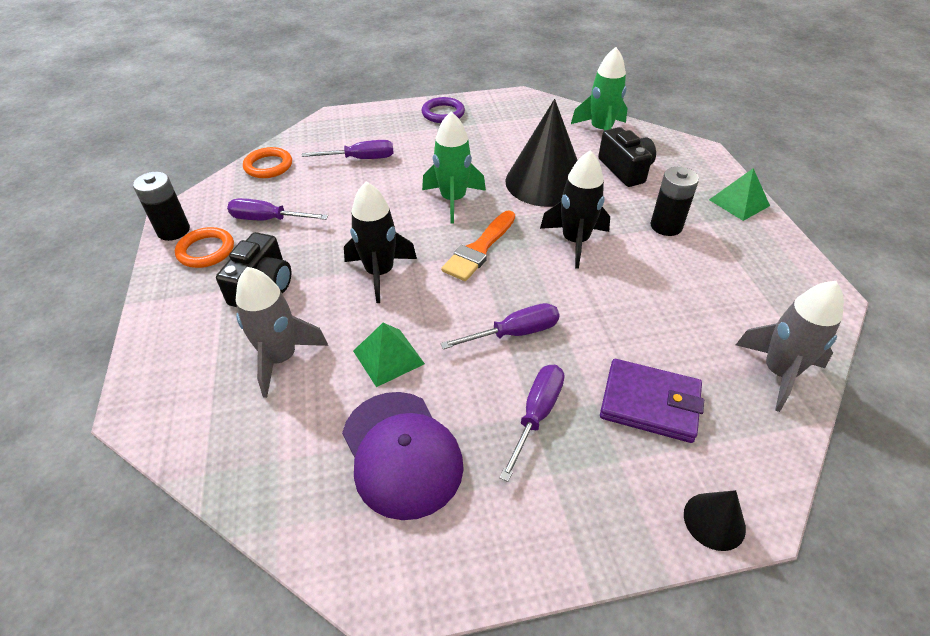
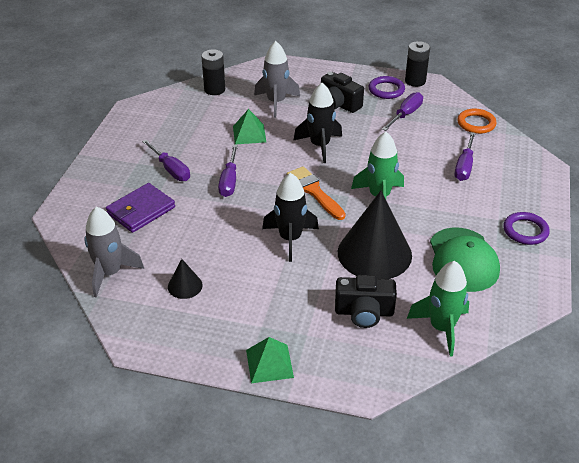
camera: 115 degrees right, 5 degrees down
(206, 251) = (386, 90): orange ring -> purple ring
(401, 453) = (188, 124): purple cap -> none
(509, 135) = (463, 260): none -> green cap
(666, 226) = (272, 297): black battery -> black battery (214, 89)
(714, 521) = (69, 200): black cone -> black cone (185, 286)

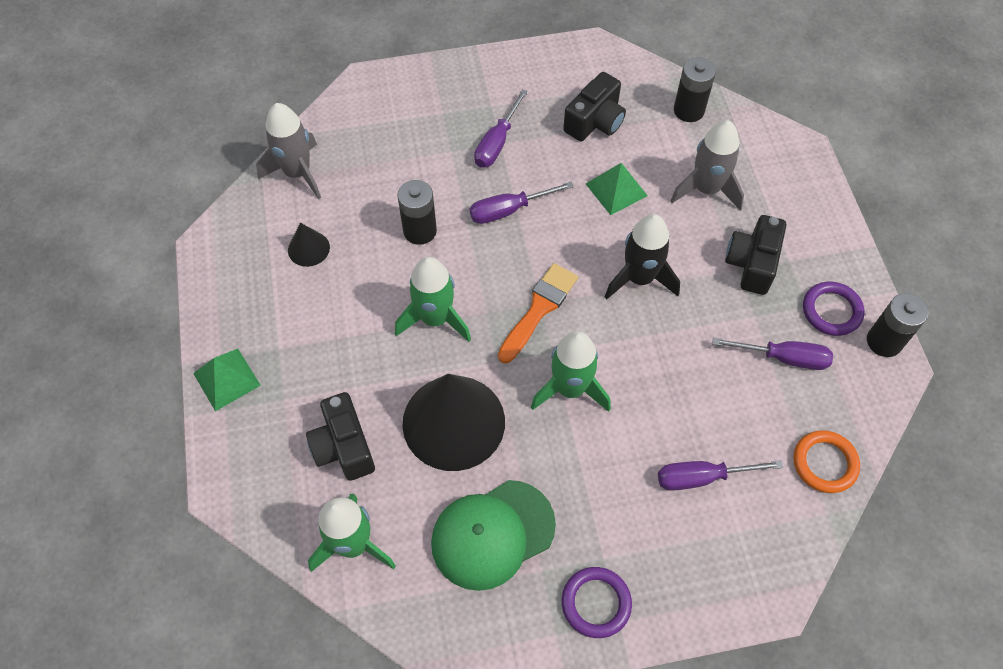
camera: 65 degrees right, 20 degrees up
(141, 210) = (409, 150): purple wallet -> none
(191, 125) = (595, 121): none -> black camera
(214, 225) = (420, 231): none -> black battery
(290, 239) = (435, 318): black rocket -> green rocket

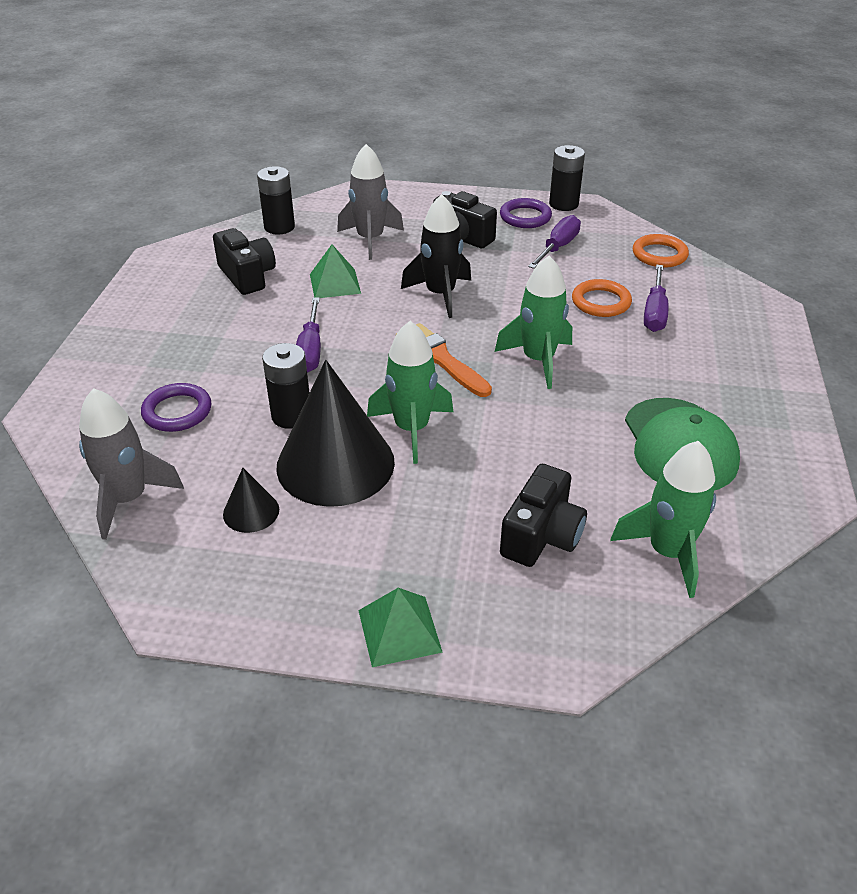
camera: 70 degrees left, 20 degrees down
(344, 447) = (541, 535): black camera -> black camera turned 60 degrees counterclockwise
(453, 422) = (544, 443): black cone -> black cone (335, 464)
(497, 143) = (220, 338): purple screwdriver -> none
(596, 603) = (762, 397): purple ring -> purple ring (177, 411)
(696, 422) = (601, 302): none -> orange ring

